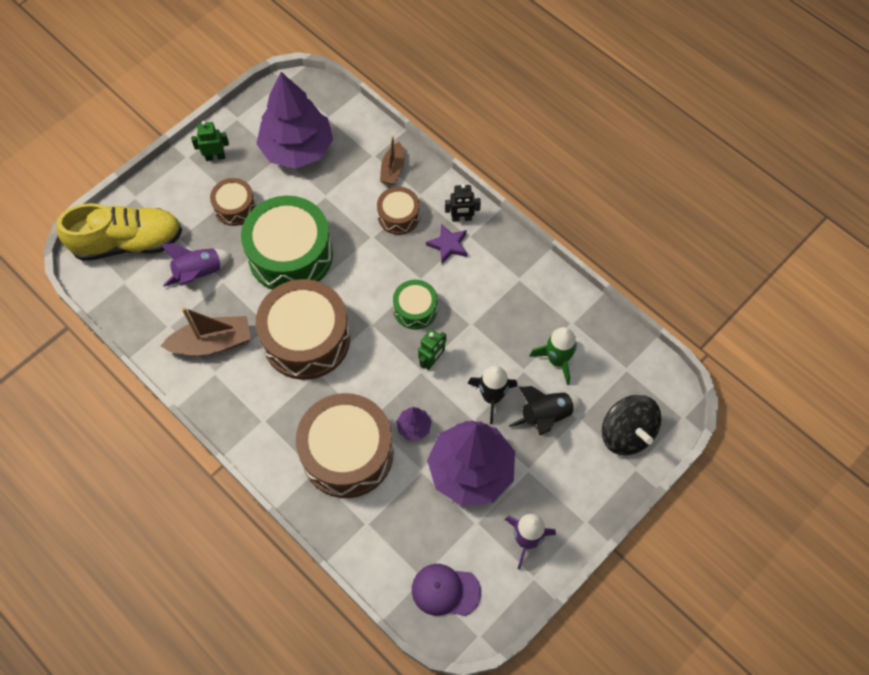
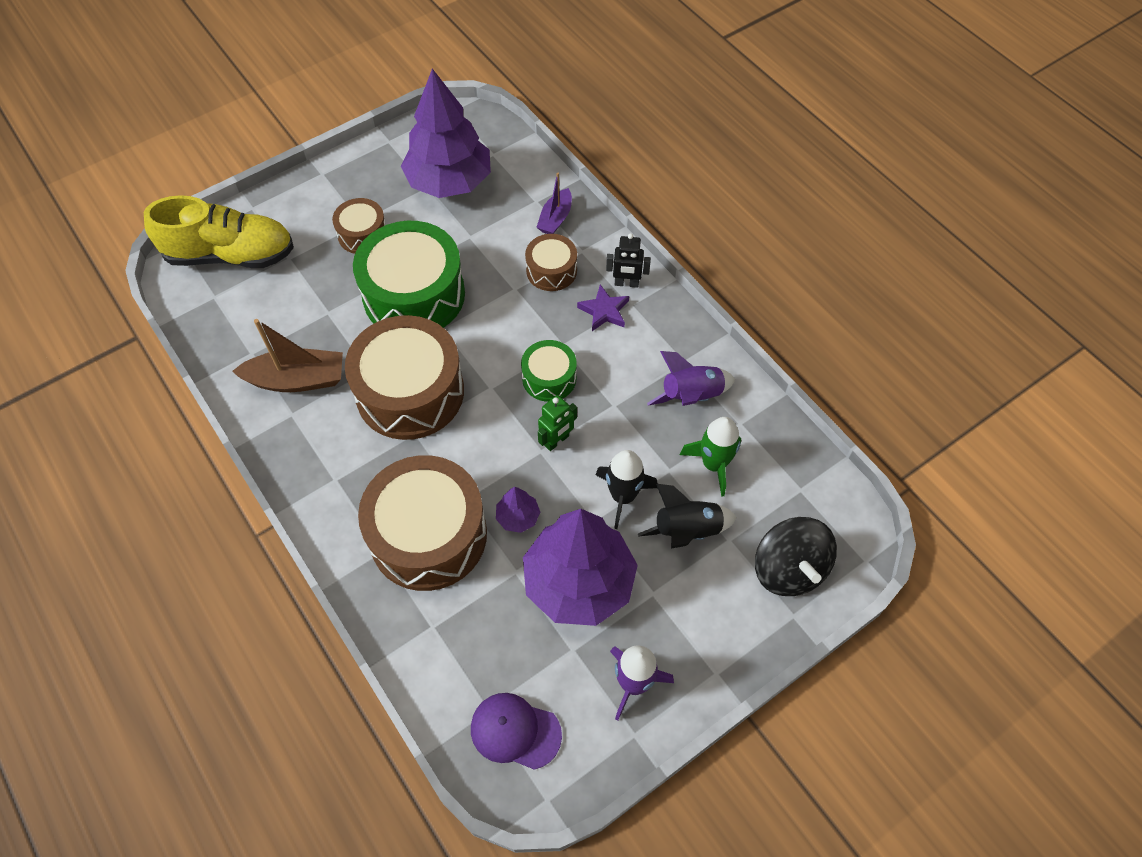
camera: 10 degrees right, 5 degrees down
(199, 273) = (302, 300): purple rocket -> purple rocket (691, 396)
(215, 157) = (354, 178): green robot -> none
(392, 169) = (555, 218): brown boat -> purple boat

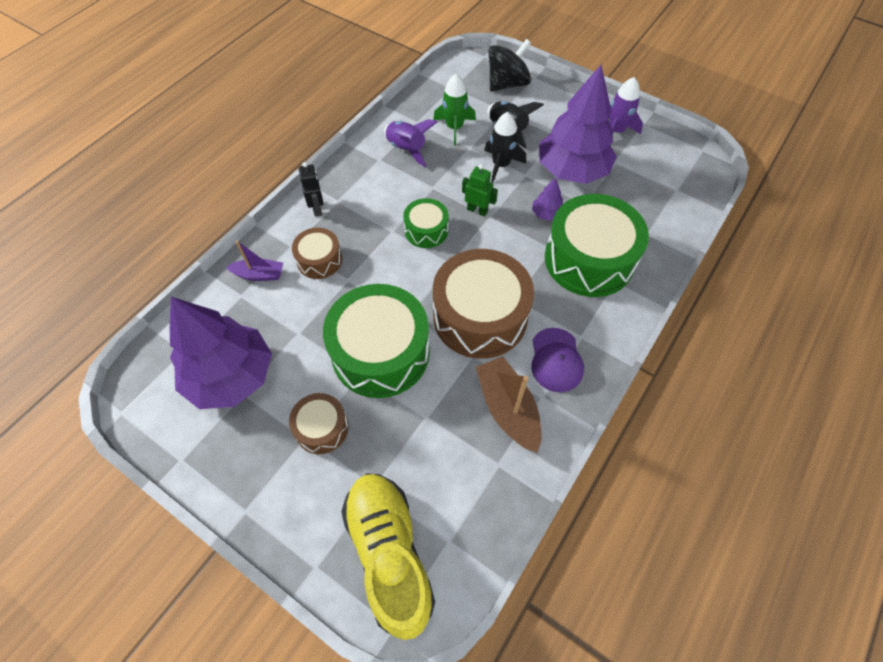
camera: 110 degrees left, 0 degrees up
(428, 535) = (589, 259): brown drum -> green drum
(515, 731) = (678, 173): purple cap -> purple cap (556, 360)
(604, 311) = (349, 215): purple star -> none

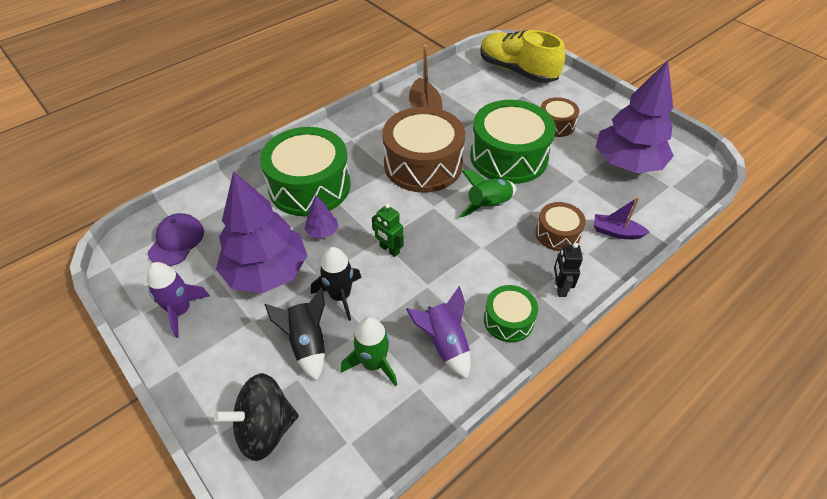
camera: 165 degrees left, 10 degrees down
(389, 554) = (517, 71): yellow shoe -> yellow shoe turned 135 degrees clockwise
(393, 277) = (488, 206): none -> green rocket
(426, 230) = (447, 240): green drum -> green drum (508, 320)
(556, 360) = (378, 129): purple cap -> purple cap (176, 241)

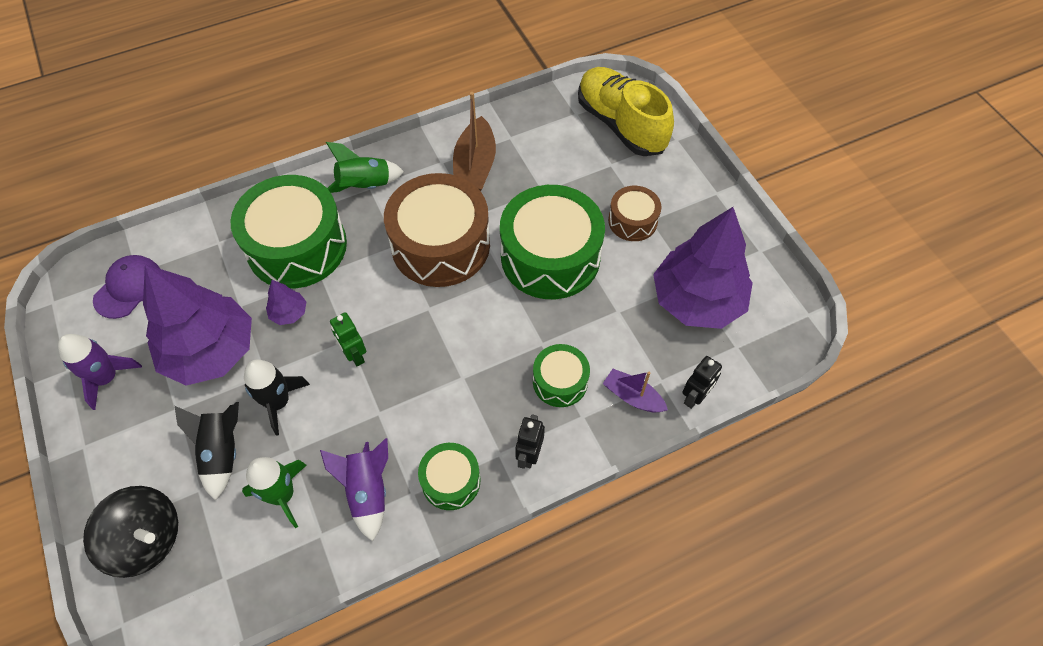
camera: 15 degrees right, 10 degrees up
(265, 429) = (147, 539): black spinning top -> black spinning top turned 150 degrees counterclockwise
(488, 206) = (494, 322): green rocket -> green rocket (365, 186)
(557, 234) = (560, 381): brown drum -> green drum
(660, 223) = (694, 397): none -> black robot

